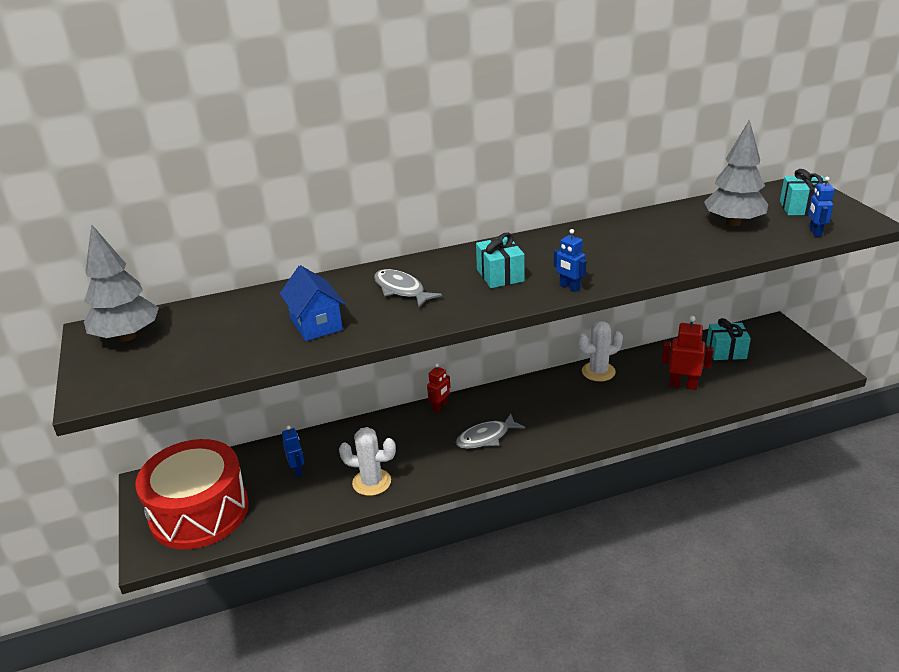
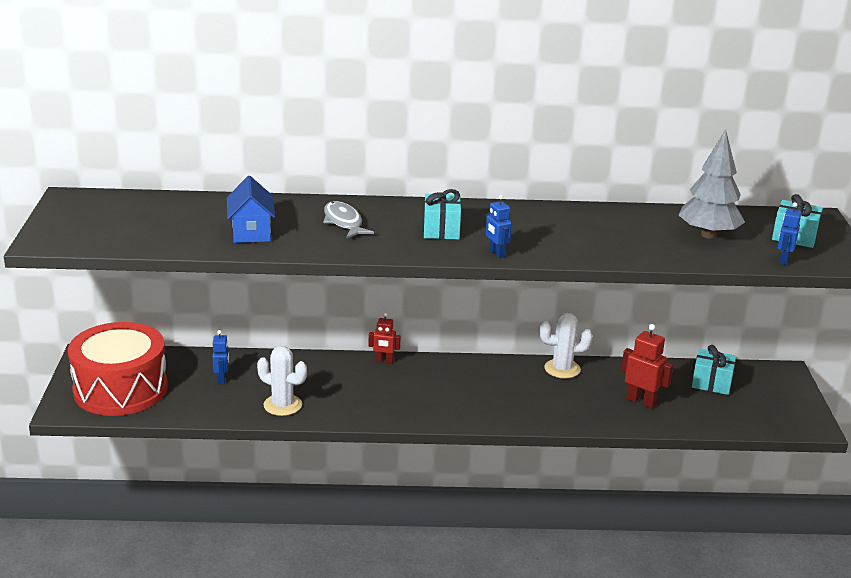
camera: 15 degrees right, 5 degrees down
(127, 336) = (93, 207): grey tree -> none
(440, 407) = (384, 361): red robot -> red robot turned 45 degrees clockwise
(486, 437) = (411, 396): grey fish -> none

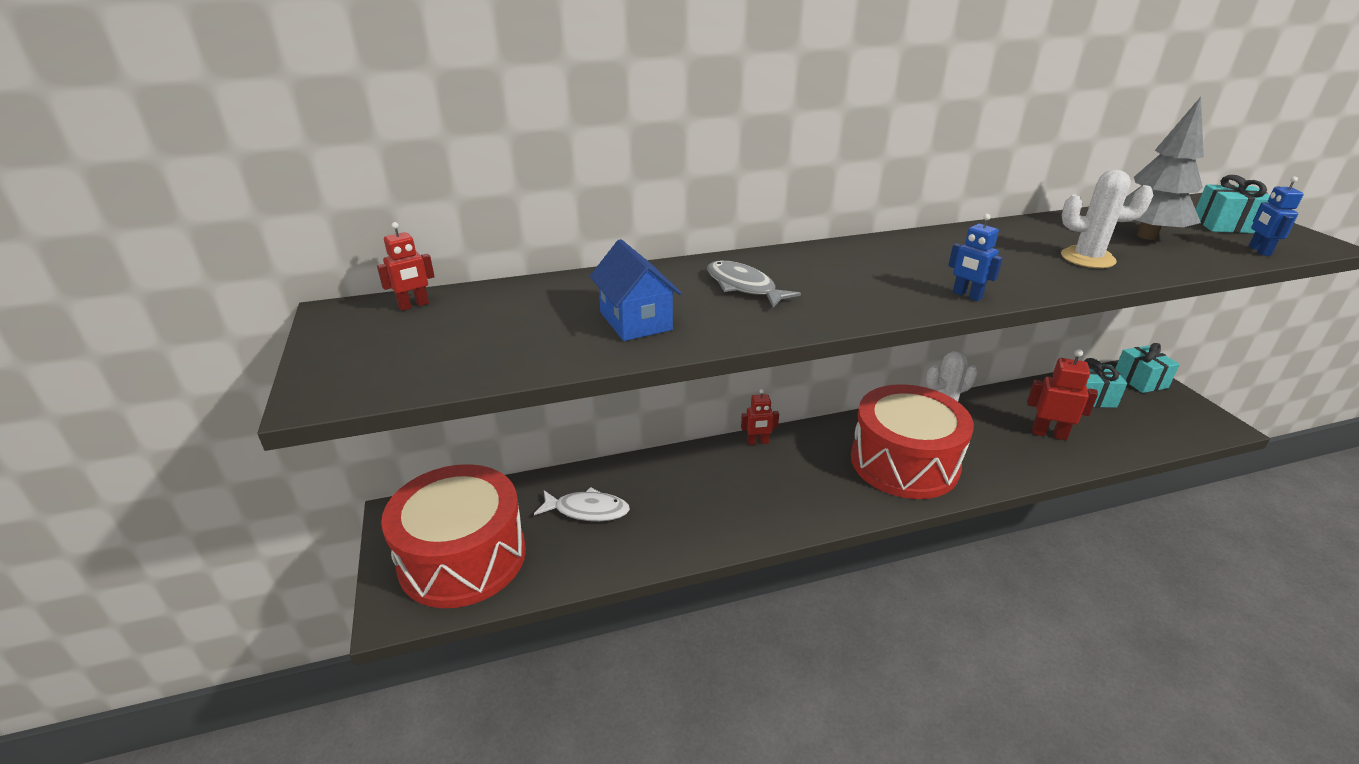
camera: 15 degrees left, 5 degrees up
(117, 200) = (414, 305): none -> red robot
(222, 379) = (587, 510): blue robot -> white fish
(282, 405) = (681, 532): white cactus -> white cactus (1087, 258)
(441, 230) = (869, 277): turquoise gift -> turquoise gift (1140, 380)
(493, 397) = (904, 462): none -> red drum

